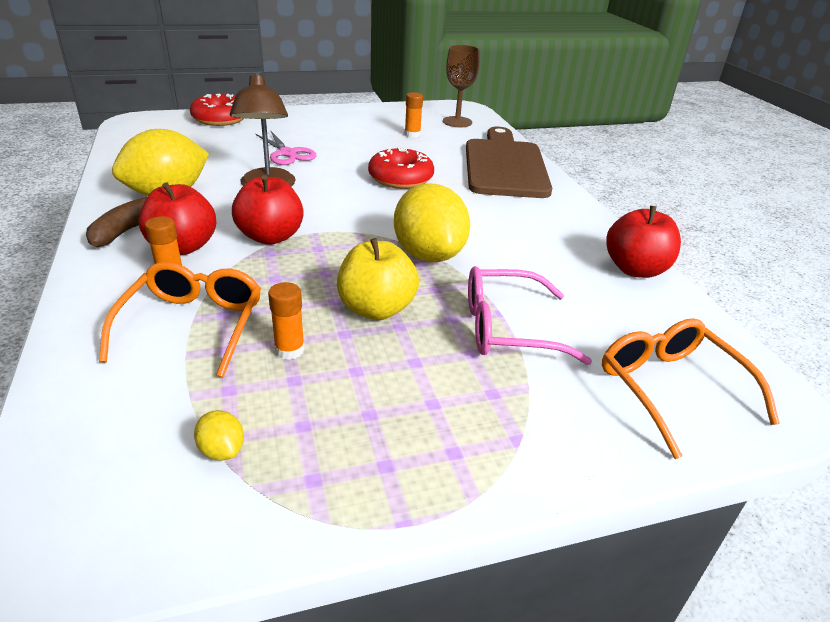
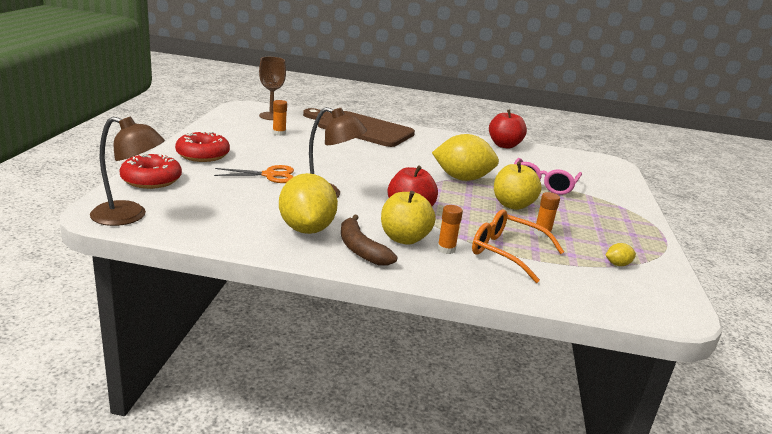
camera: 65 degrees left, 10 degrees down
(138, 129) = (129, 216): none -> brown lamp
(183, 247) = (404, 238): red apple -> yellow apple
(288, 153) = (270, 175): pink scissors -> orange scissors
(400, 178) = (353, 157): red donut -> red donut (203, 155)
(670, 389) = (597, 172): orange glasses -> none

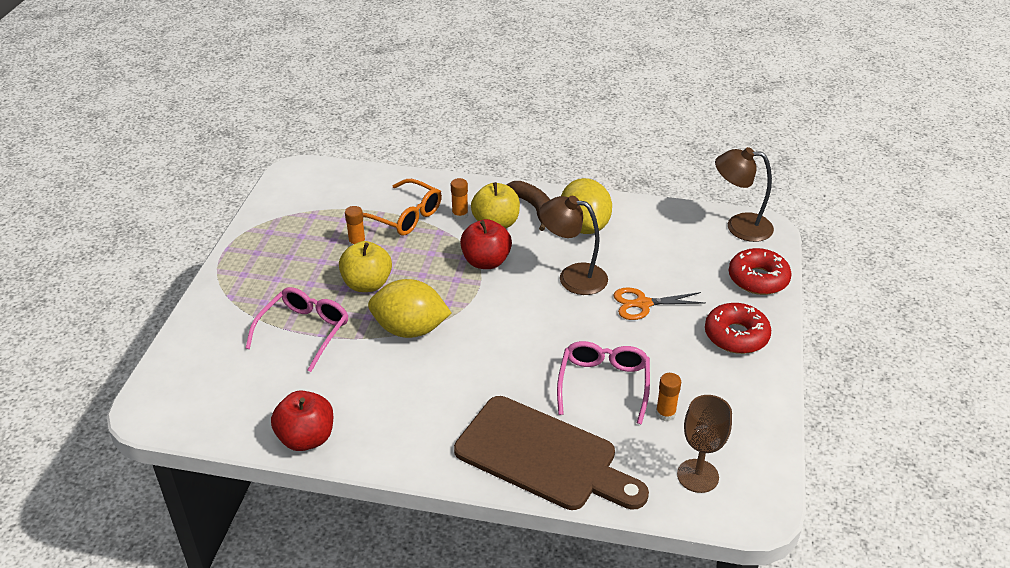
camera: 175 degrees left, 15 degrees up
(316, 145) = (603, 384): none -> pink glasses
(617, 264) = (307, 212): yellow lemon -> none

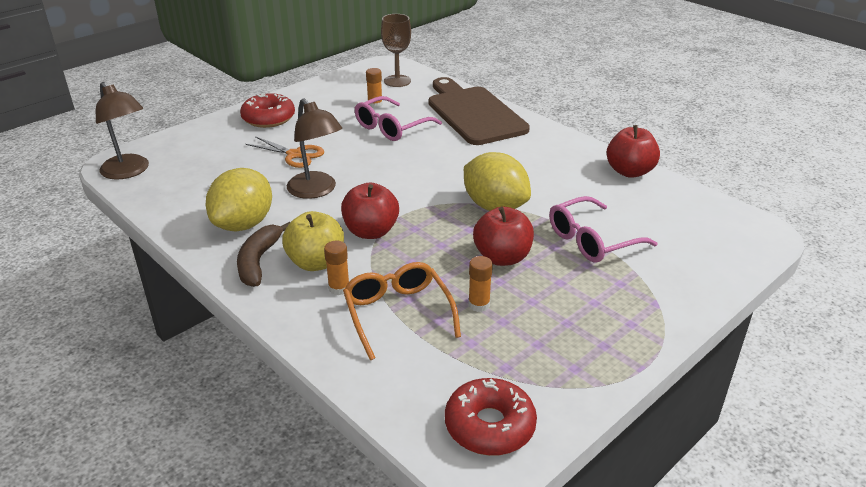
camera: 145 degrees left, 5 degrees down
(367, 284) = (502, 257): yellow apple -> red apple
(758, 279) = (192, 138): red donut -> red donut (489, 426)

